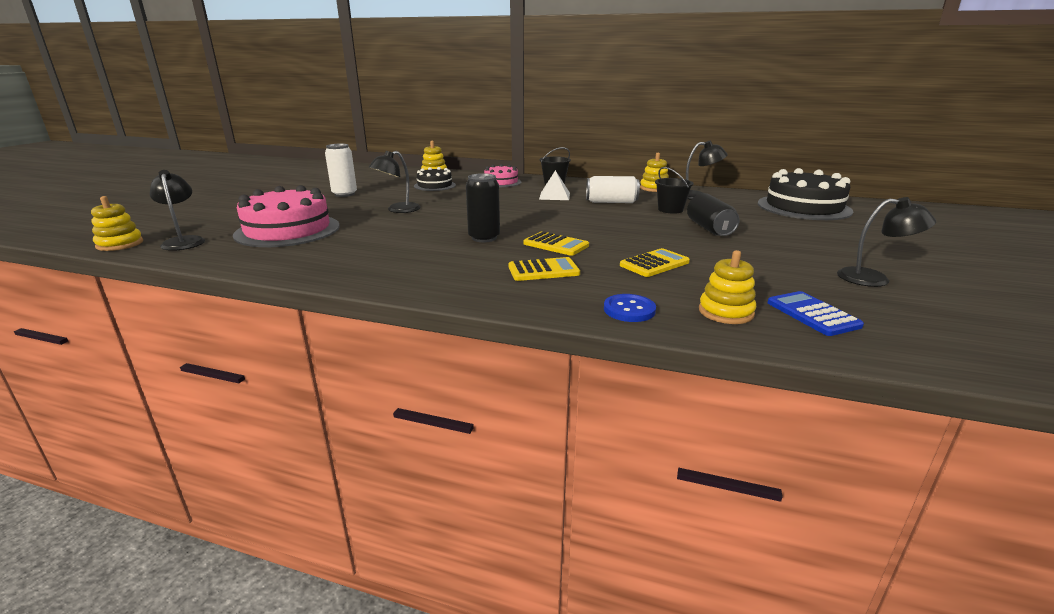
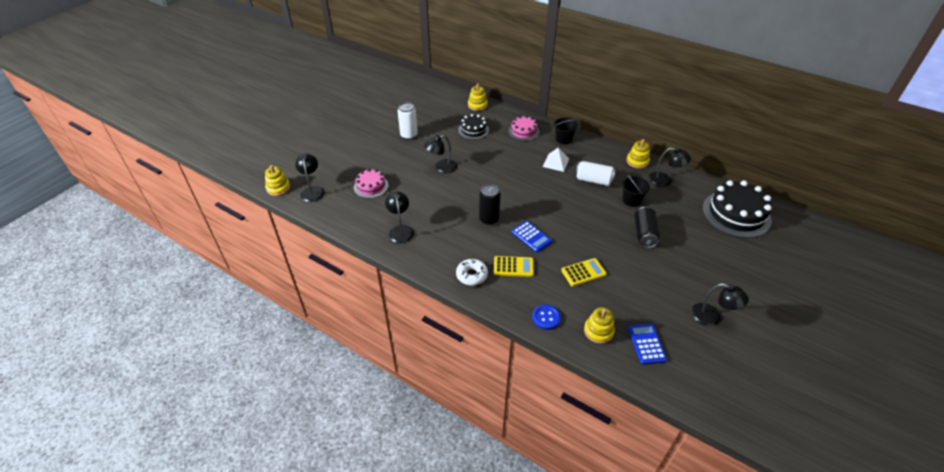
camera: 15 degrees right, 20 degrees up
(288, 230) = (371, 186): pink cake -> pink cake, size x0.55
(342, 259) = (400, 230): none -> black lamp
(478, 285) = (472, 275): none -> white donut
(556, 245) = (531, 237): yellow calculator -> blue calculator

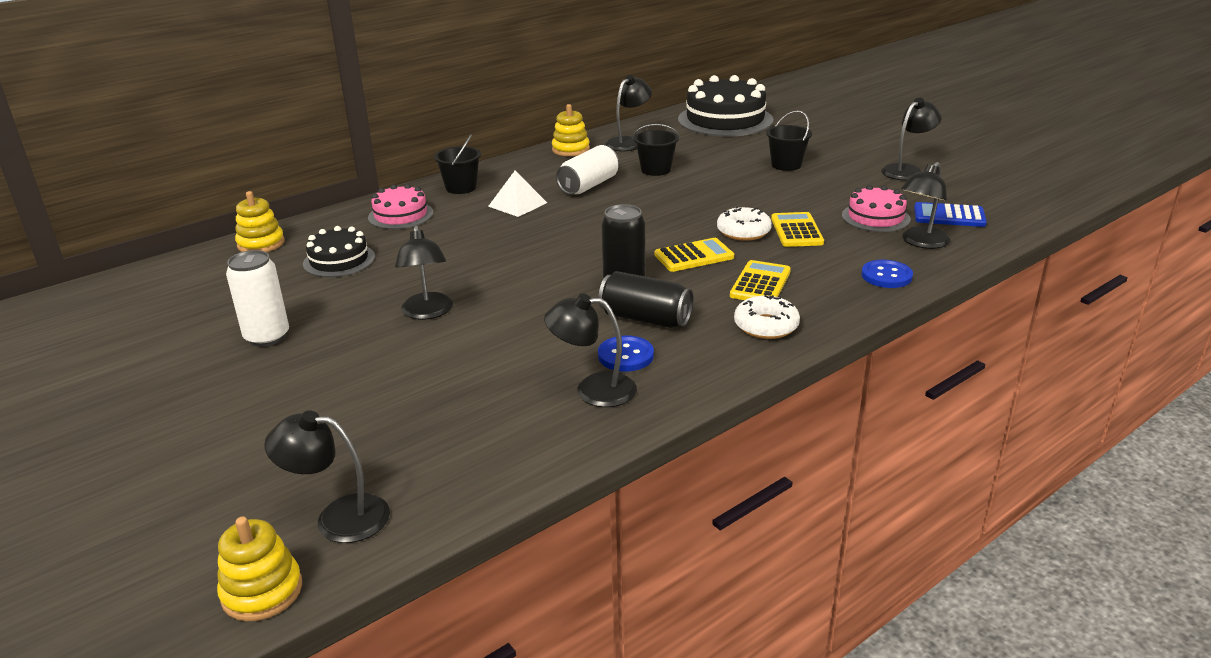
camera: 70 degrees left, 15 degrees down
(371, 186) = (408, 413): pink cake -> pink cake (875, 217)
(429, 233) = (625, 356): none -> blue button
(531, 237) = (694, 256): blue calculator -> yellow calculator
(570, 251) = (743, 231): none -> white donut
(598, 331) = (921, 242): yellow stacking toy -> black lamp
(644, 234) = (733, 176): black can -> black can (645, 319)
(678, 255) = (786, 165): none -> black bucket

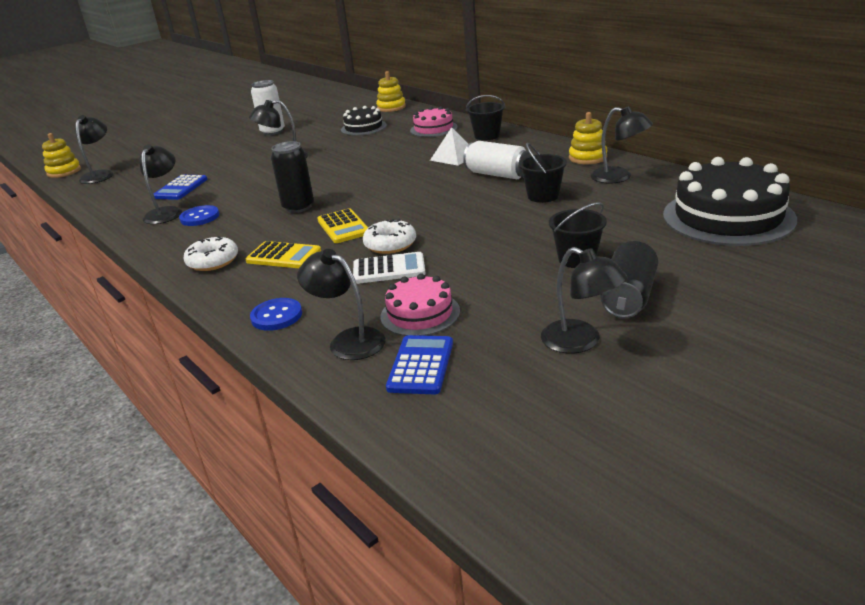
camera: 90 degrees right, 0 degrees up
(493, 393) = (180, 188): none -> blue calculator
(645, 319) = (246, 218): black can -> black can (628, 297)
(796, 231) = (389, 269): yellow calculator -> white calculator

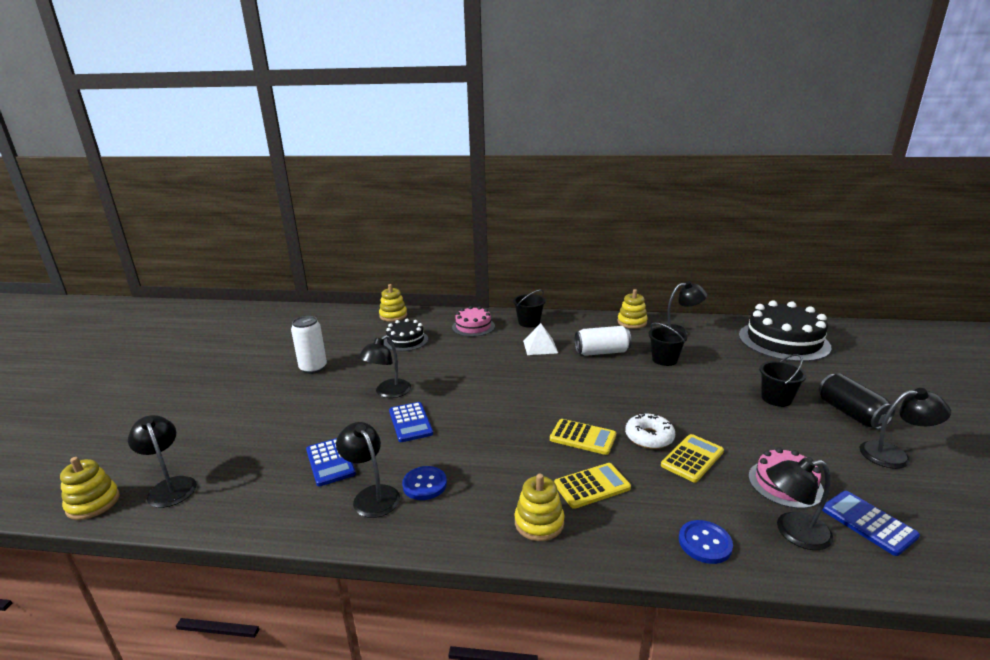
camera: 45 degrees left, 5 degrees down
(213, 261) = (539, 522): white donut -> yellow stacking toy
(260, 181) = (410, 422): none -> blue calculator
(298, 207) = (504, 434): black can -> none
(389, 269) = (692, 458): white calculator -> yellow calculator

